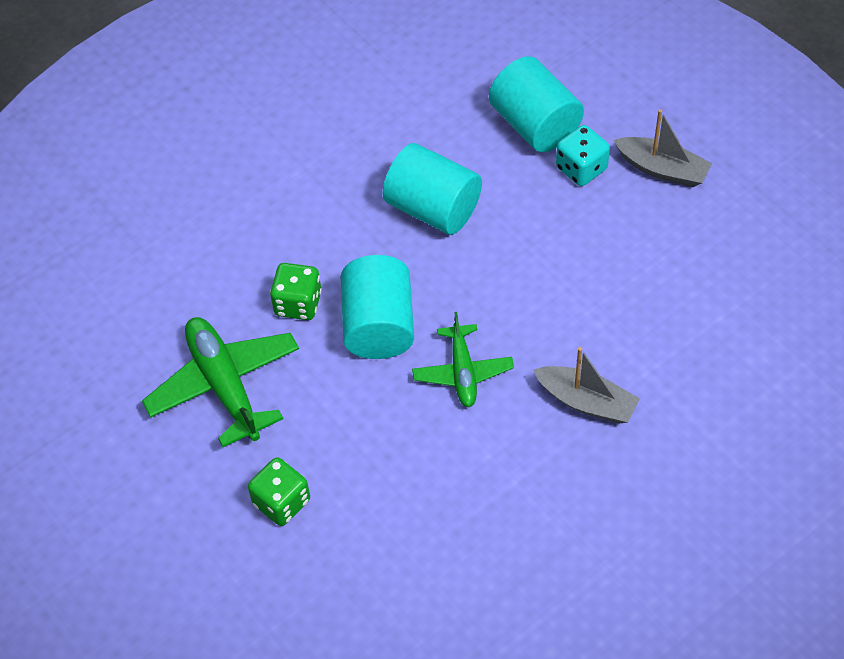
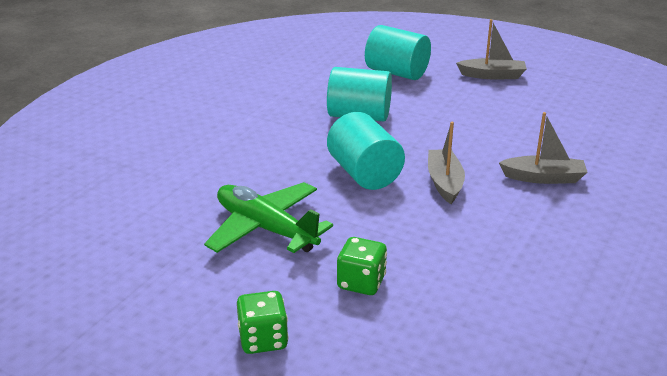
camera: 25 degrees left, 25 degrees down
(298, 303) = (295, 175): green dice -> green dice (263, 339)
(462, 372) = (444, 183): green plane -> grey boat
(581, 168) = (442, 84): turquoise dice -> none

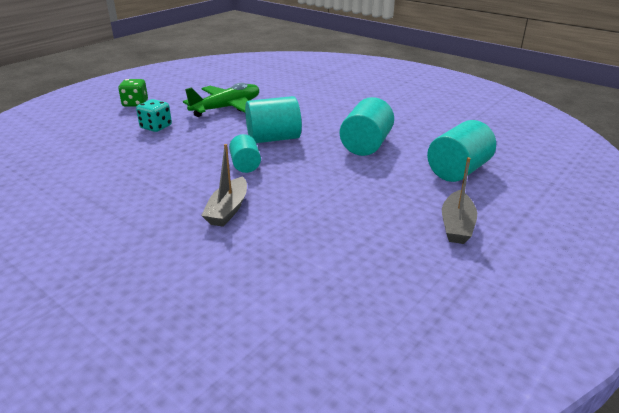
camera: 100 degrees right, 0 degrees up
(361, 282) = (156, 127): green dice -> turquoise dice
(444, 183) = (245, 165): grey boat -> turquoise cylinder

